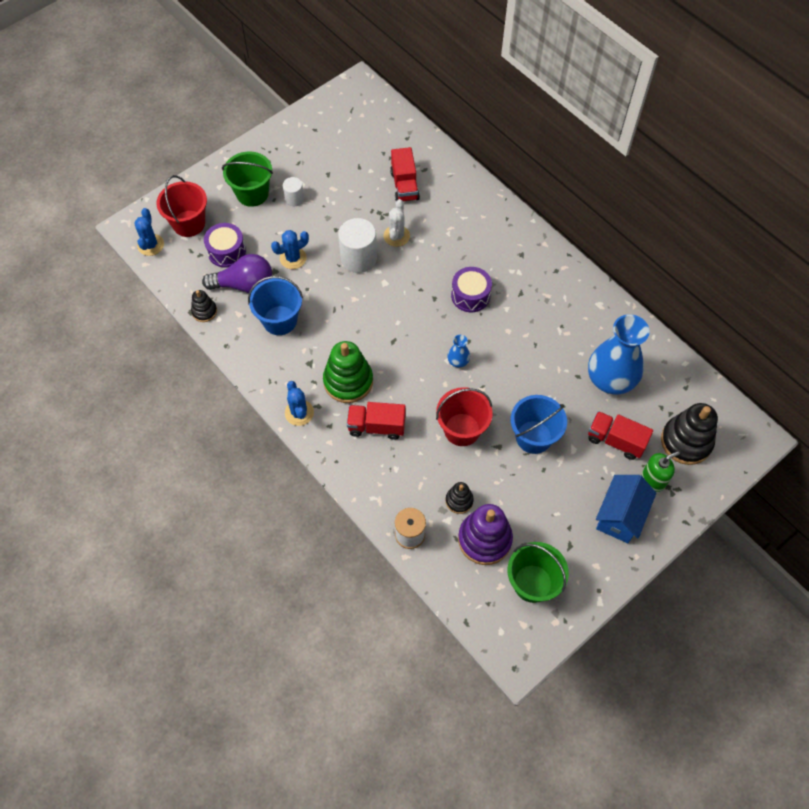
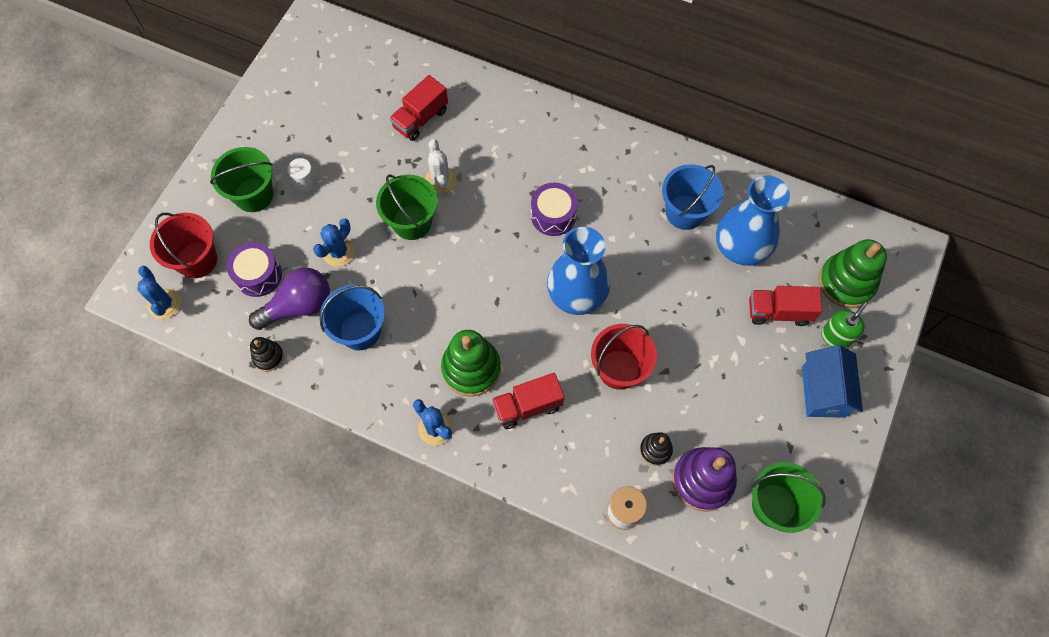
camera: 25 degrees left, 5 degrees up
(358, 258) = (412, 222): white cylinder -> green bucket
(404, 185) = (420, 119): red truck -> red truck turned 75 degrees clockwise
(458, 361) = (577, 294): blue vase -> blue vase, size x2.34
(533, 437) = (696, 344): blue bucket -> blue bucket (685, 212)
(686, 441) = (846, 282): black stacking toy -> green stacking toy

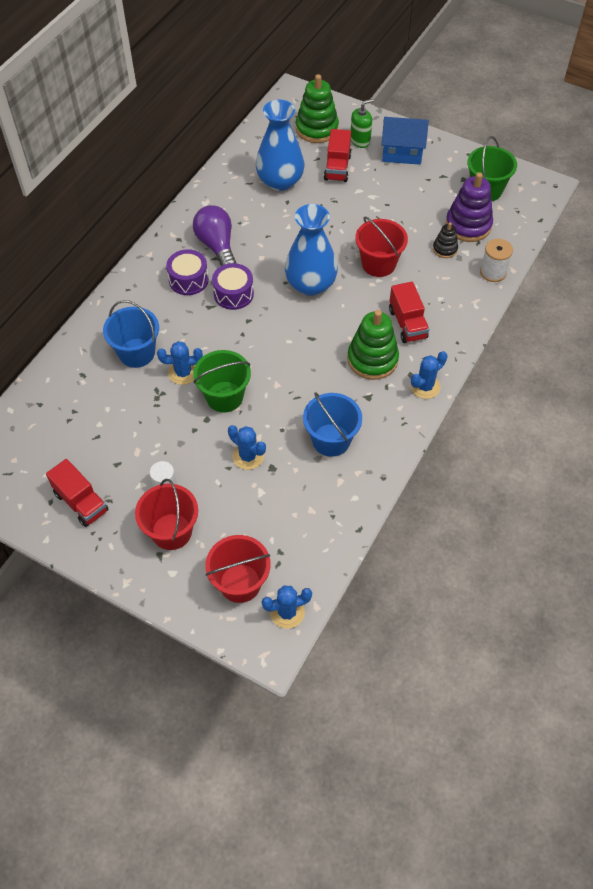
camera: 85 degrees left, 10 degrees down
(254, 195) = (171, 531): green bucket -> red bucket
(258, 275) = (264, 525): purple drum -> purple drum (188, 280)
(268, 357) = (352, 515): black stacking toy -> none
(299, 306) = (301, 490): purple light bulb -> purple light bulb (217, 246)
(420, 119) = (111, 386): red truck -> red truck (81, 502)
(440, 180) = (183, 373): white cactus -> blue cactus
(685, 212) = (244, 210): blue bucket -> blue bucket (136, 353)
(835, 337) = (360, 141): green soap dispenser -> green soap dispenser turned 105 degrees clockwise

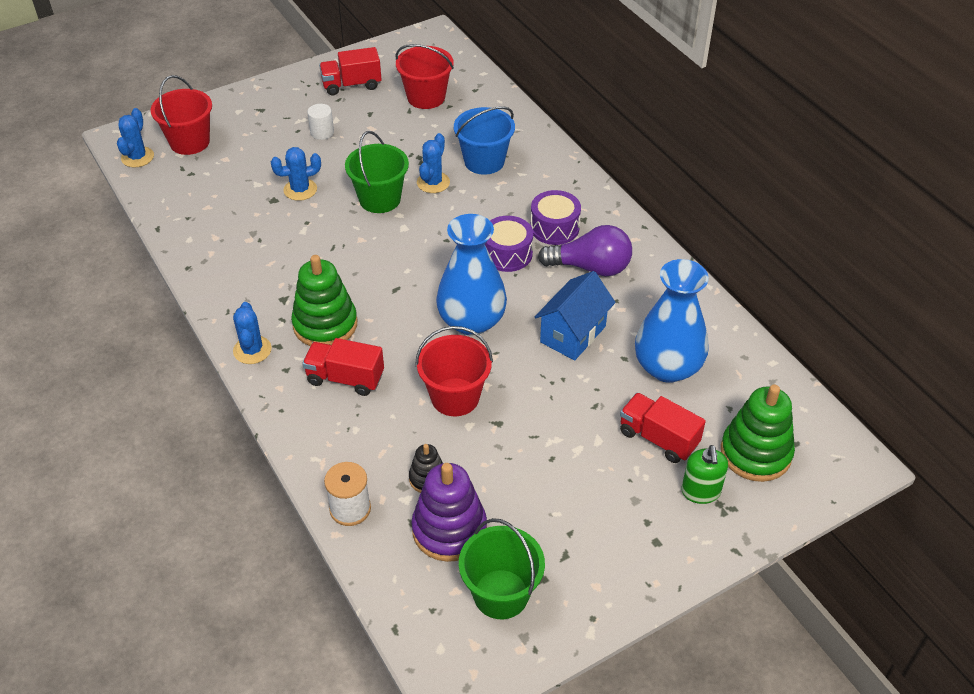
camera: 120 degrees right, 10 degrees down
(171, 531) = (274, 122): red bucket -> red bucket (426, 97)
(331, 440) = (262, 250): blue bucket -> none
(402, 153) = (644, 529): blue house -> blue house (573, 334)

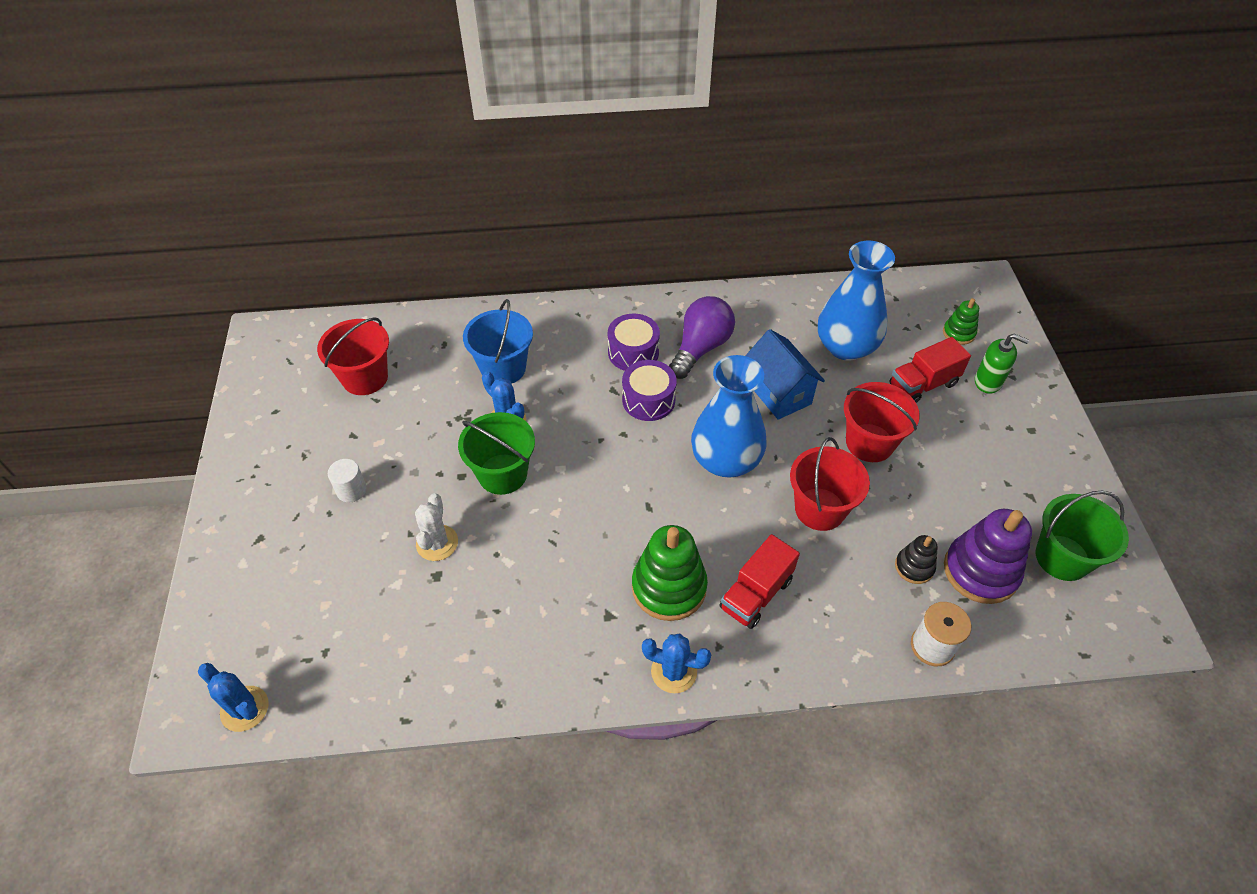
camera: 65 degrees left, 5 degrees up
(189, 142) = (261, 636): red bucket -> red bucket (869, 443)
(300, 190) = (437, 543): blue cactus -> white cactus
(351, 85) = (288, 435): red truck -> none
(755, 453) = (958, 333): green stacking toy -> green stacking toy, size x0.53

